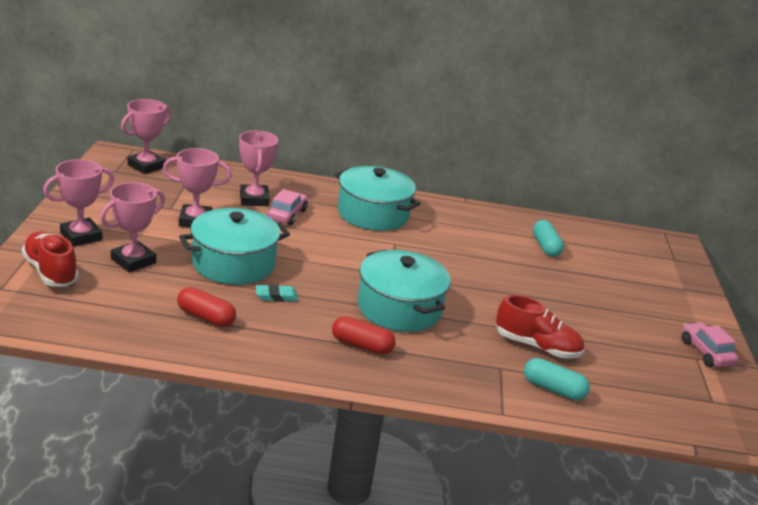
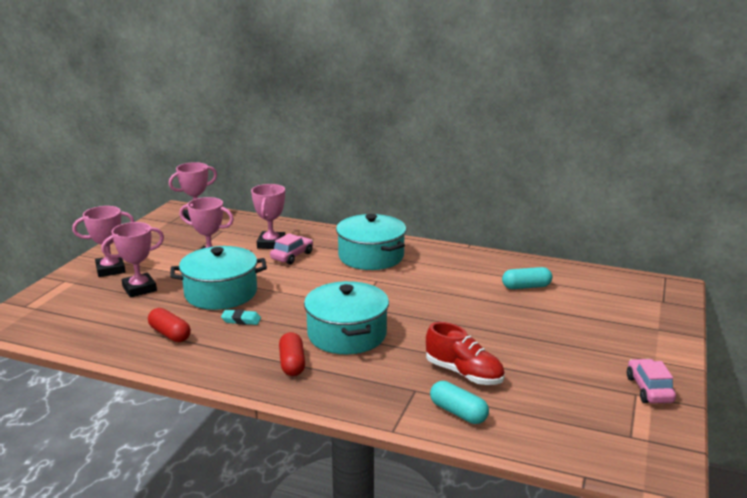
camera: 20 degrees right, 5 degrees down
(50, 272) = (69, 295): red shoe -> none
(362, 345) = (292, 363): red capsule -> red capsule turned 45 degrees clockwise
(545, 247) = (526, 287): turquoise capsule -> turquoise capsule turned 75 degrees clockwise

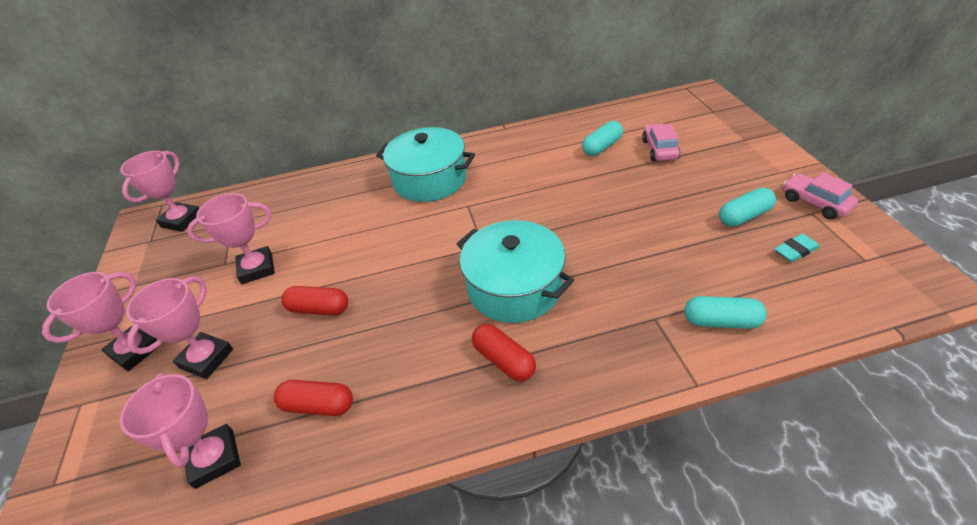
camera: 30 degrees left, 20 degrees up
(221, 293) = (319, 309): turquoise pot -> red capsule
(241, 320) = (383, 333): turquoise eraser -> turquoise eraser (795, 251)
(271, 244) = (307, 213): pink trophy -> pink trophy (215, 458)
(292, 256) = (348, 218): pink car -> pink car (659, 149)
(464, 373) = (670, 271): red shoe -> none
(573, 371) = (744, 216): none -> turquoise capsule

